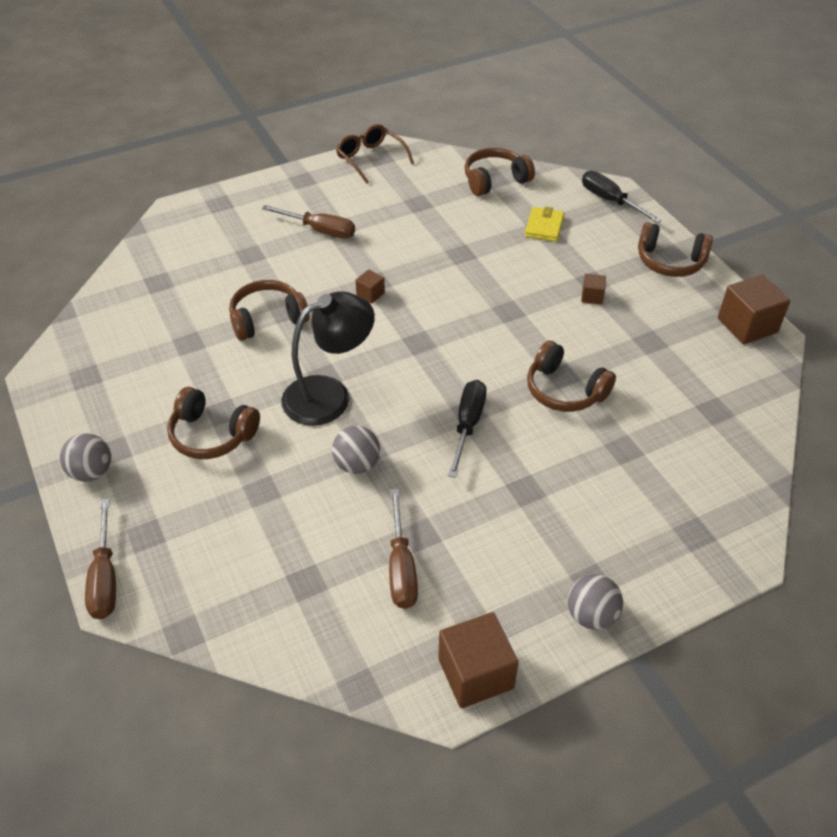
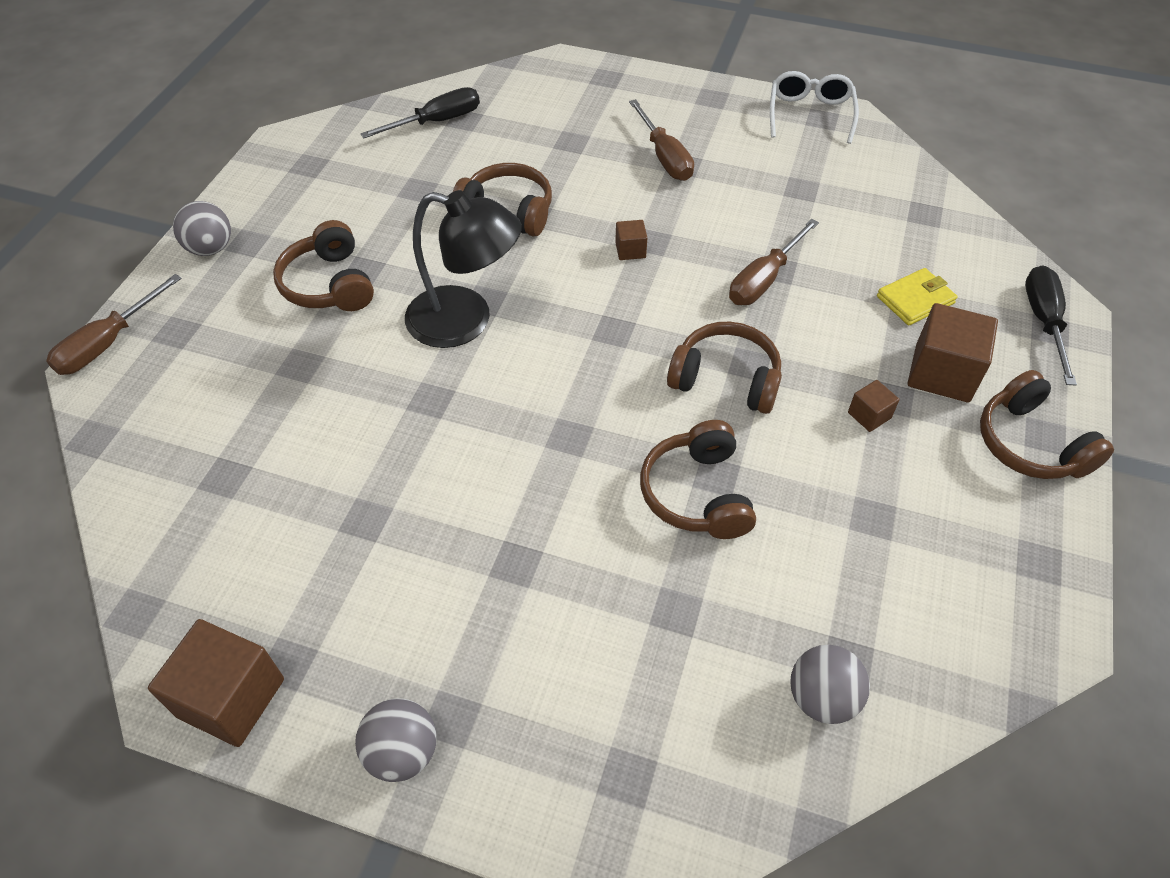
camera: 45 degrees right, 5 degrees up
(357, 464) = (402, 405): grey ball -> grey ball (821, 698)
(370, 159) = (810, 114): brown glasses -> white glasses
(401, 567) = (309, 534): brown screwdriver -> brown screwdriver (764, 279)
(467, 425) = (549, 449): black screwdriver -> black screwdriver (436, 122)
(495, 180) = (923, 214): brown headphones -> brown headphones (726, 379)
(747, 325) = (1037, 596): brown cube -> brown cube (942, 373)

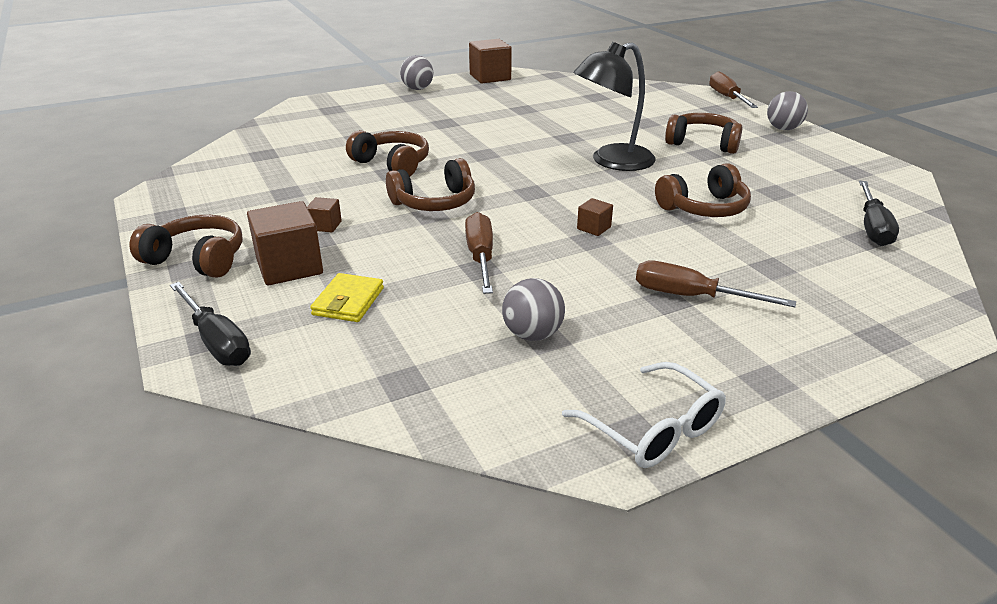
camera: 135 degrees right, 20 degrees down
(821, 698) = (268, 144): grey ball -> grey ball (532, 334)

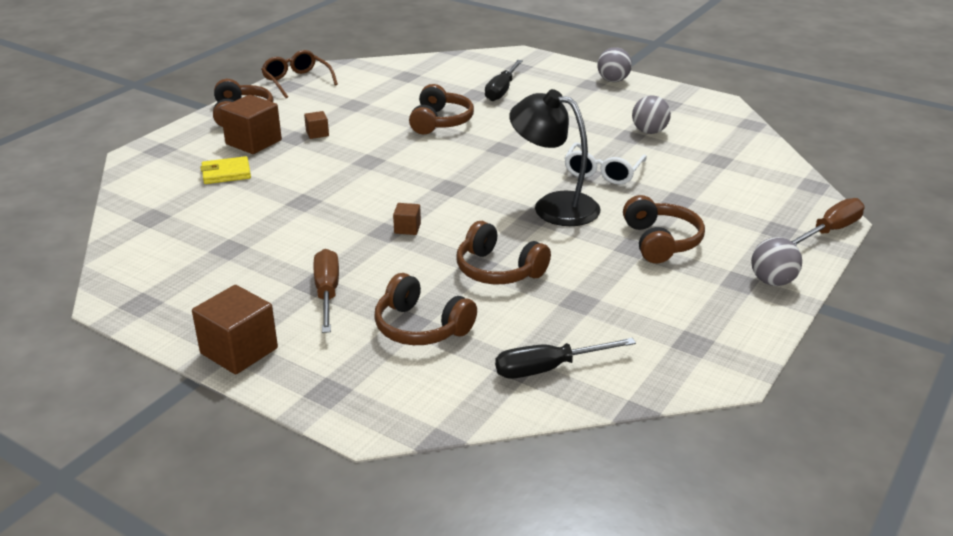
camera: 60 degrees right, 0 degrees up
(168, 208) = (297, 81): none -> brown glasses
(217, 341) = (158, 153): black screwdriver -> black screwdriver (502, 90)
(435, 202) = (389, 157): brown headphones -> brown headphones (421, 327)
(480, 257) = (319, 197): brown screwdriver -> none
(490, 77) = (693, 99): brown cube -> brown cube (239, 351)
(532, 334) = (229, 243): grey ball -> grey ball (649, 132)
(653, 429) = (147, 310): white glasses -> white glasses (602, 172)

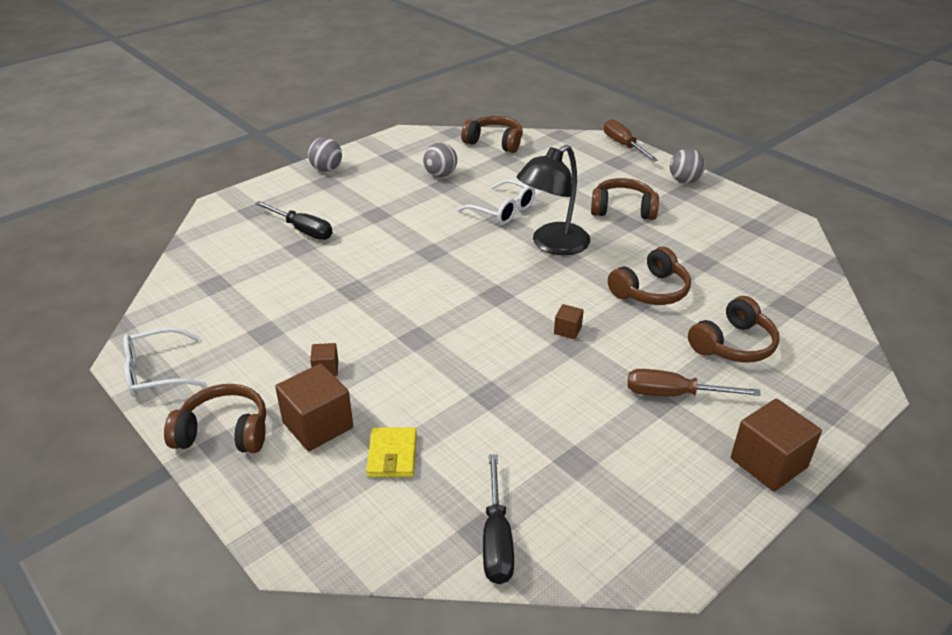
camera: 75 degrees left, 5 degrees up
(297, 81) = (156, 372): brown glasses -> white glasses
(440, 122) = (351, 278): brown headphones -> brown headphones (494, 142)
(548, 369) = (789, 291): black screwdriver -> black screwdriver (496, 538)

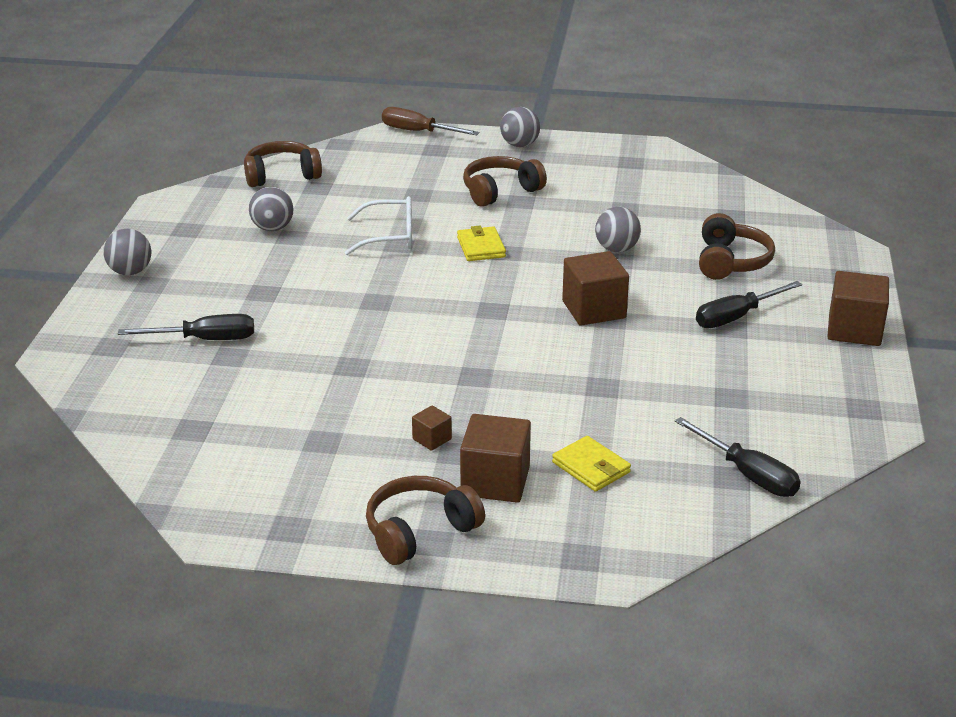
camera: 40 degrees left, 5 degrees down
(156, 372) = (267, 526): white glasses -> none
(552, 245) = (481, 247): black lamp -> yellow wallet
(567, 330) = (594, 309): brown cube -> brown cube, size x2.03
(650, 291) = (616, 249): brown headphones -> grey ball
(674, 394) = (736, 317): brown screwdriver -> black screwdriver

